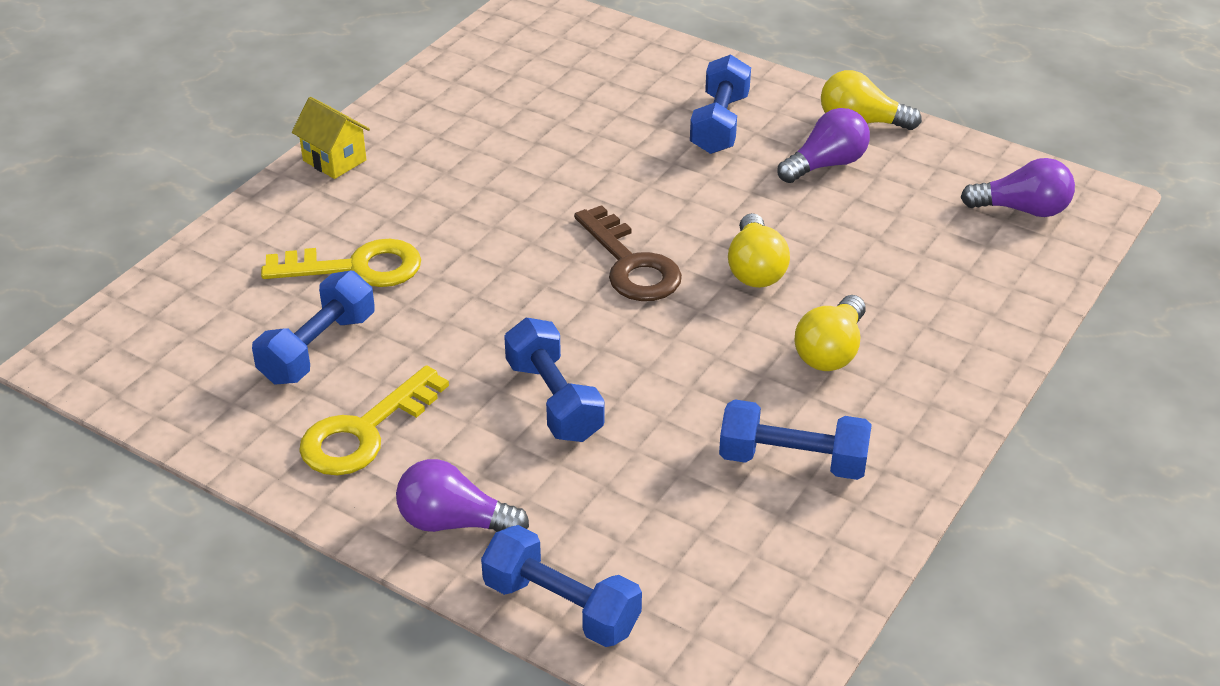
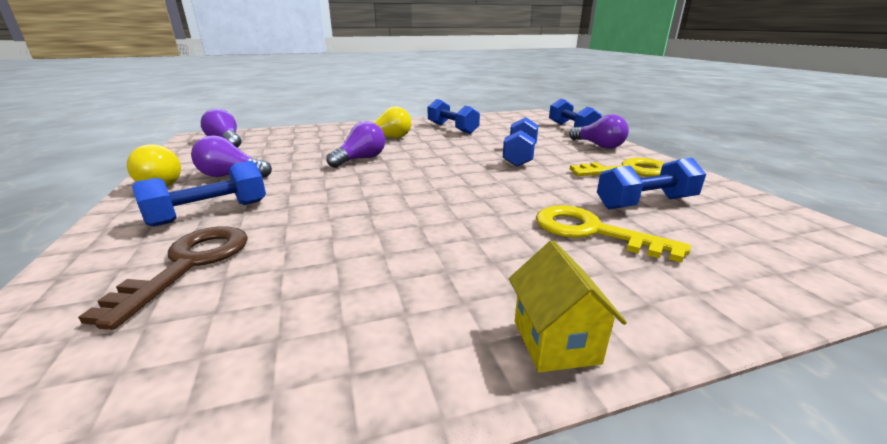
camera: 140 degrees left, 15 degrees down
(631, 264) = (411, 177): brown key -> brown key (189, 264)
(755, 269) = (361, 159): yellow light bulb -> purple light bulb

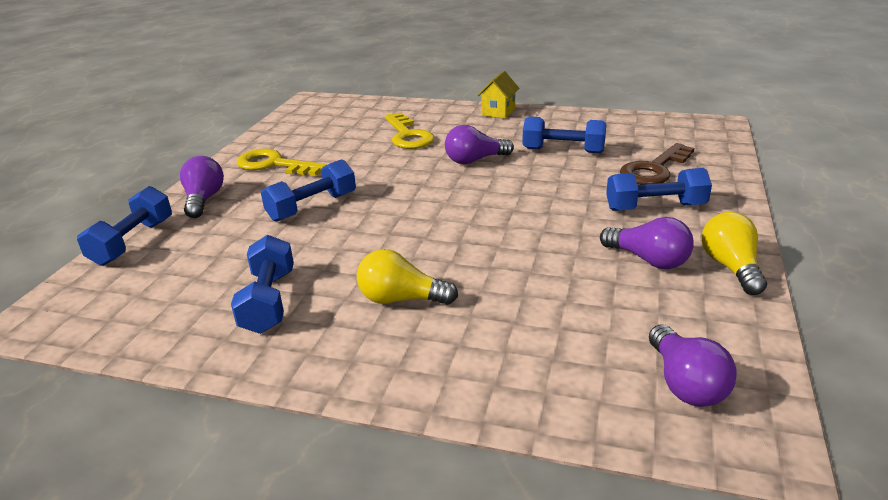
camera: 145 degrees left, 5 degrees up
(361, 159) = (484, 251): purple light bulb -> purple light bulb (474, 160)
(645, 203) = (337, 141): blue dumbbell -> blue dumbbell (563, 150)

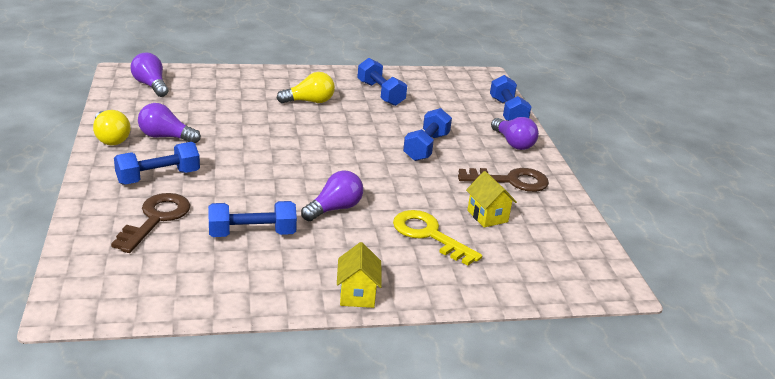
camera: 150 degrees right, 0 degrees up
(274, 164) = (511, 181): yellow key -> brown key
(340, 142) = (487, 216): none -> yellow house

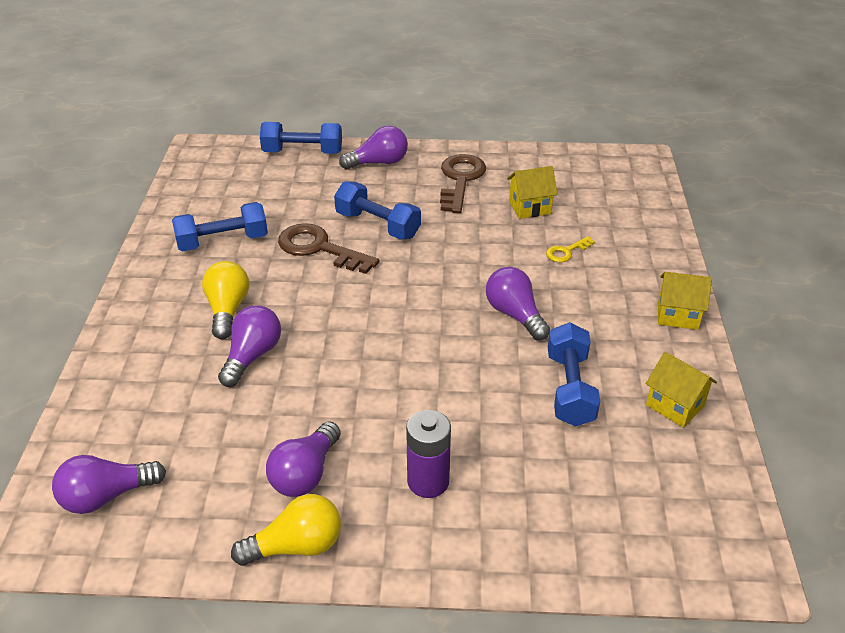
camera: 75 degrees left, 10 degrees up
(156, 219) = (539, 482): brown key -> brown key (319, 248)
(158, 177) = (428, 481): blue dumbbell -> purple battery
(238, 285) = (675, 405): none -> yellow house
(267, 113) = (252, 356): none -> purple light bulb
(429, 235) = (566, 252): yellow key -> yellow key, size x0.50

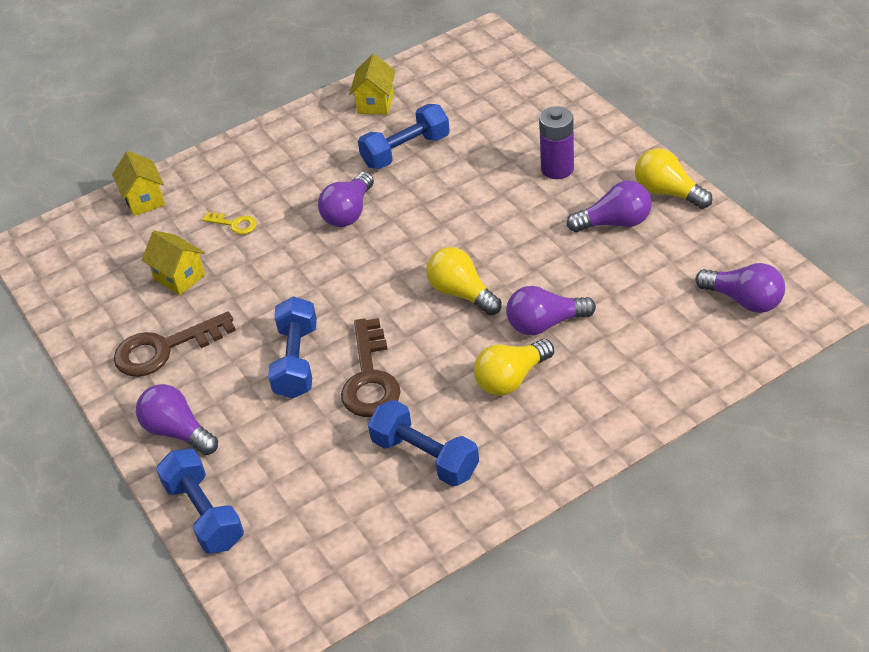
camera: 120 degrees left, 5 degrees up
(342, 329) = (461, 293): none -> yellow light bulb
(677, 315) = (271, 136): yellow house -> yellow house (144, 200)

